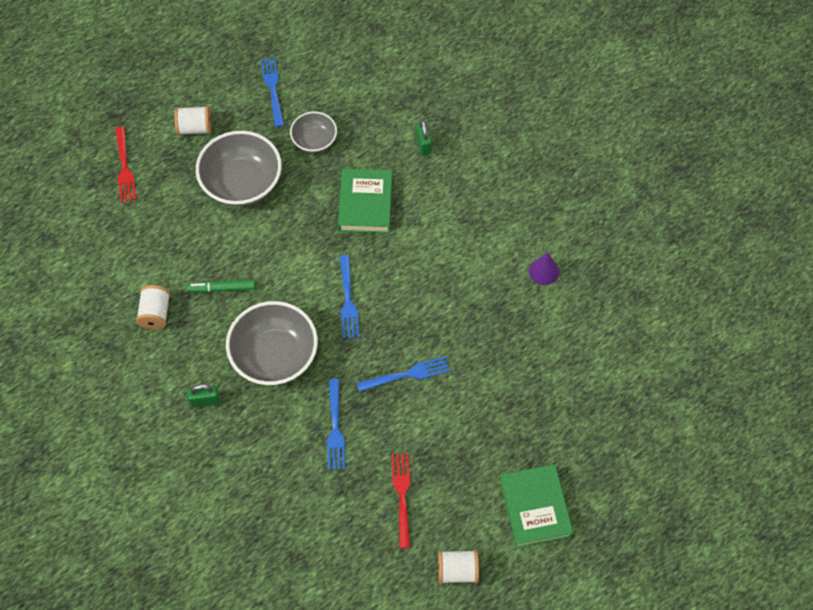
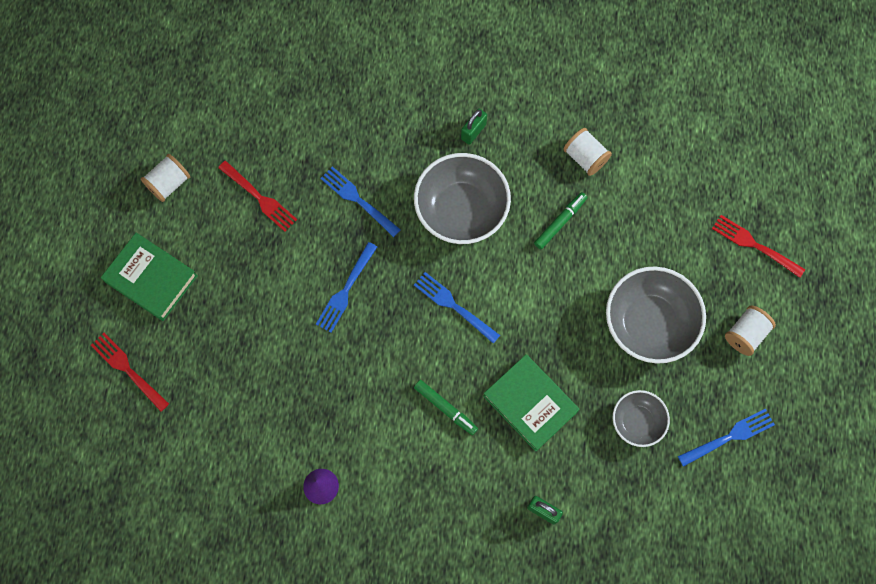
camera: 135 degrees right, 10 degrees up
(273, 89) = (729, 437): blue fork -> blue fork turned 60 degrees counterclockwise
(419, 246) = (445, 408): none -> green marker
(607, 457) = (128, 370): none -> red fork

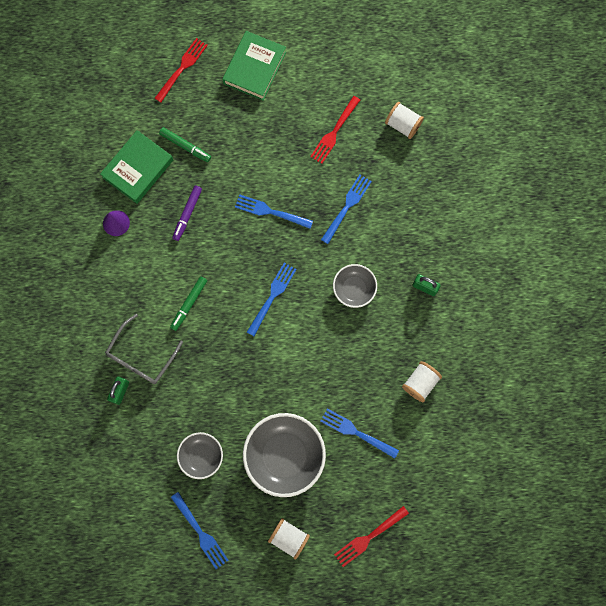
camera: 80 degrees right, 5 degrees up
(169, 183) = (333, 63): white spool -> white spool (403, 125)
(328, 392) = (187, 214): none -> purple marker
(461, 210) = (354, 289): grey bowl -> grey bowl, size x0.56
(502, 478) = (141, 356): none -> grey glasses
(530, 404) = (202, 369): green book -> green book (138, 169)
(560, 222) = (358, 370): green marker -> green marker (185, 146)
(633, 237) = (356, 432): none -> blue fork
(754, 245) = (369, 537): red fork -> red fork turned 150 degrees counterclockwise

